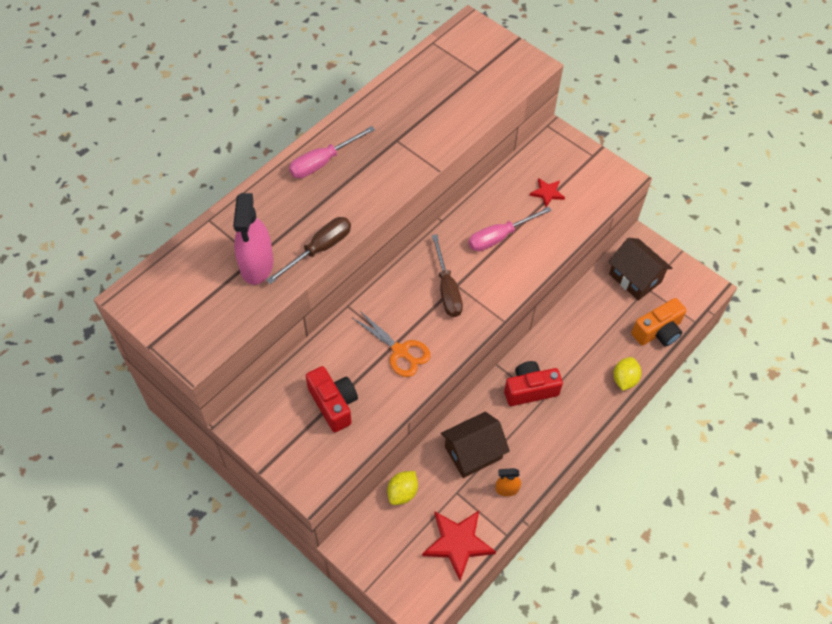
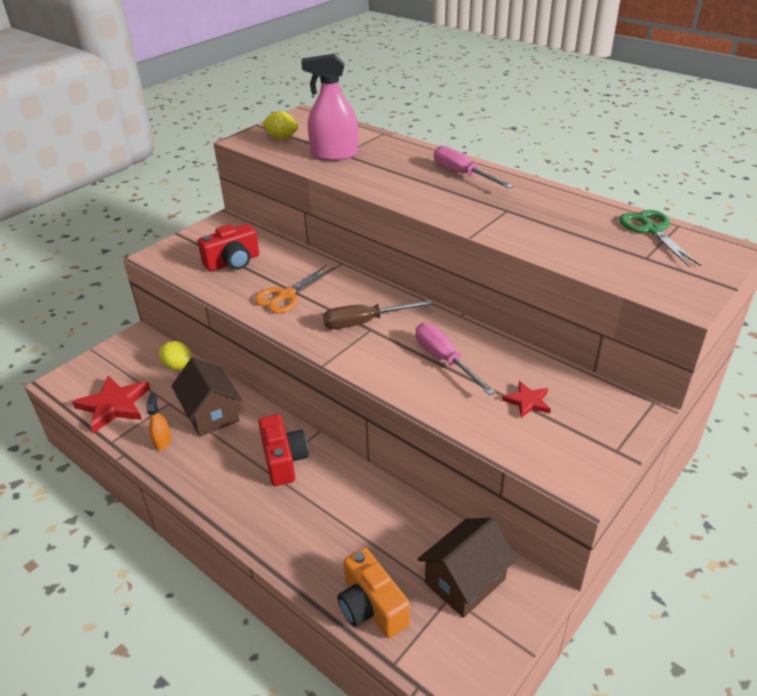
camera: 90 degrees right, 20 degrees down
(319, 249) = (352, 180): brown screwdriver -> none
(439, 59) = (652, 230): none -> green scissors
(624, 379) = (292, 559): yellow lemon -> yellow lemon (281, 138)

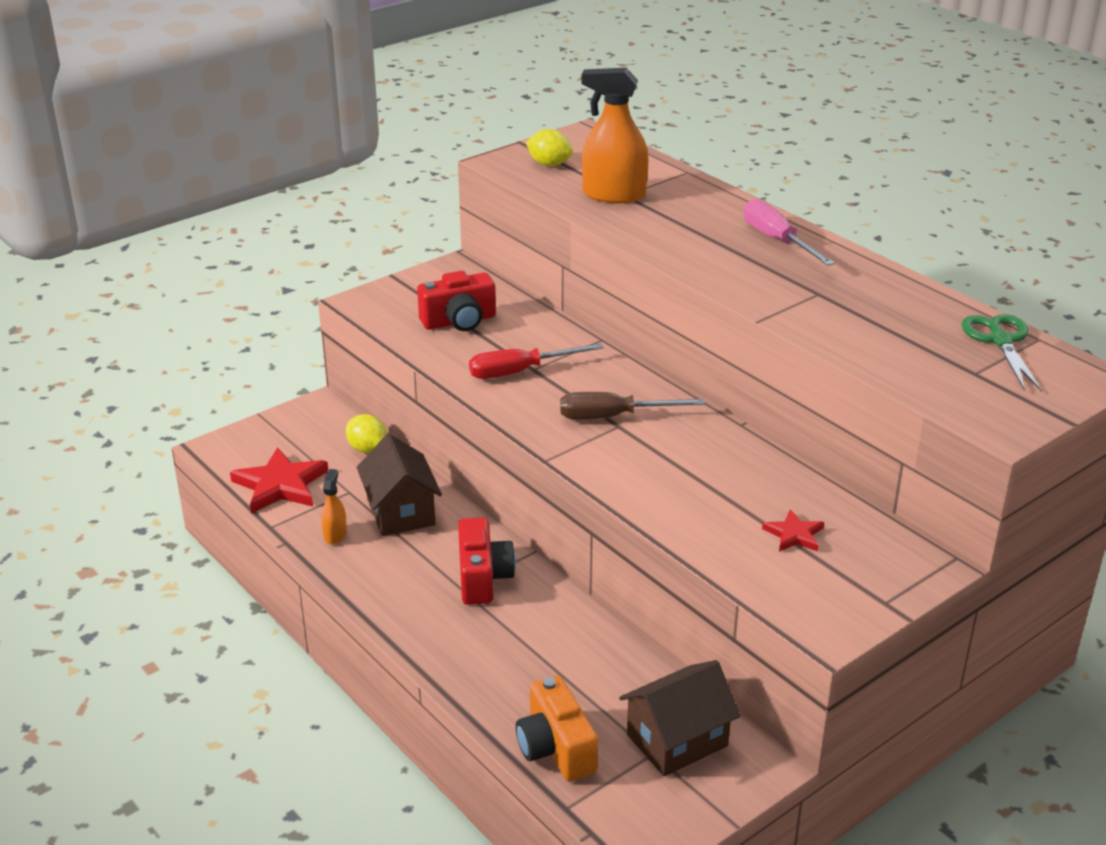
camera: 10 degrees right, 5 degrees down
(286, 296) = (520, 371): orange scissors -> red screwdriver
(334, 155) = (613, 195): pink spray bottle -> orange spray bottle
(444, 360) = (704, 474): pink screwdriver -> none

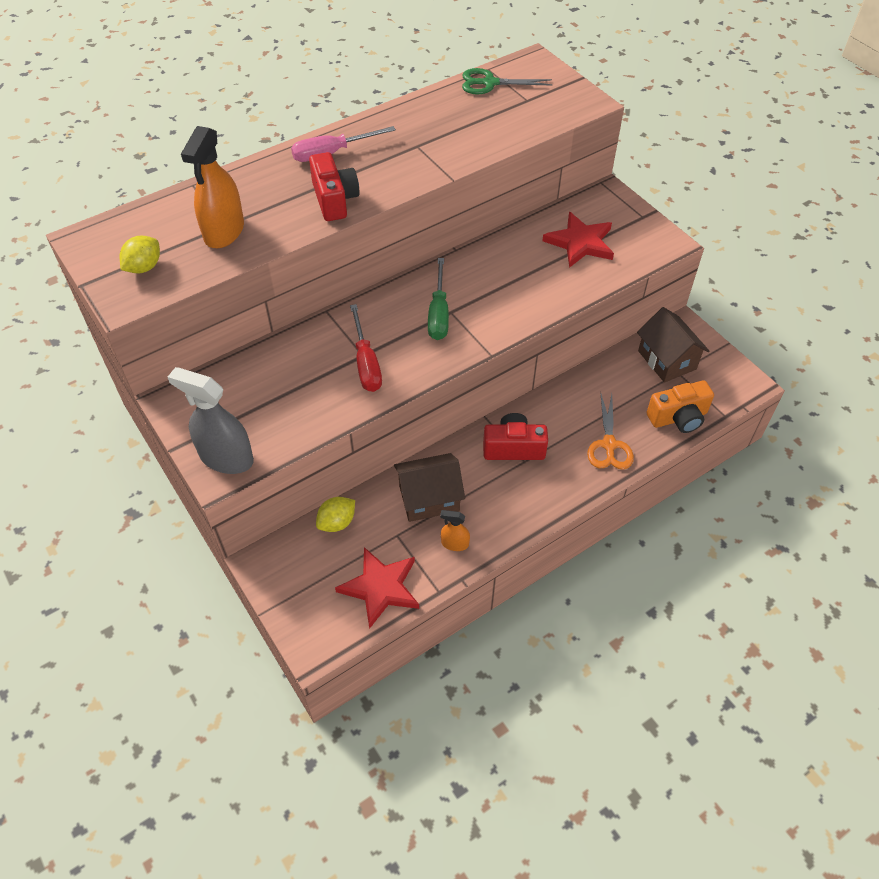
camera: 85 degrees left, 20 degrees up
(380, 303) = (226, 458): none -> grey spray bottle
(459, 321) = (275, 400): red camera -> red camera (334, 200)
(495, 669) = (609, 445): none -> orange scissors
(613, 417) = (438, 313): brown screwdriver -> green screwdriver
(794, 534) = (580, 243): red star -> red star, size x1.86

